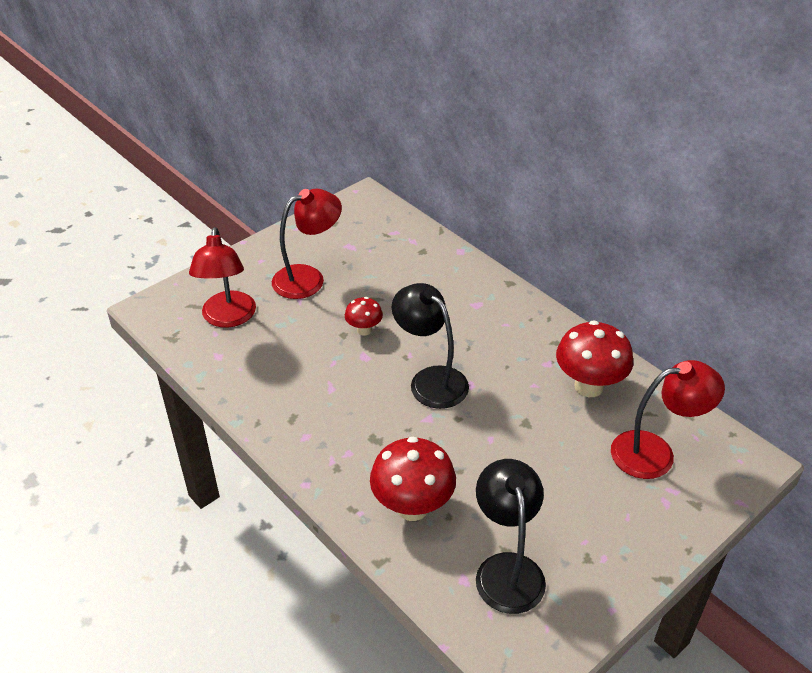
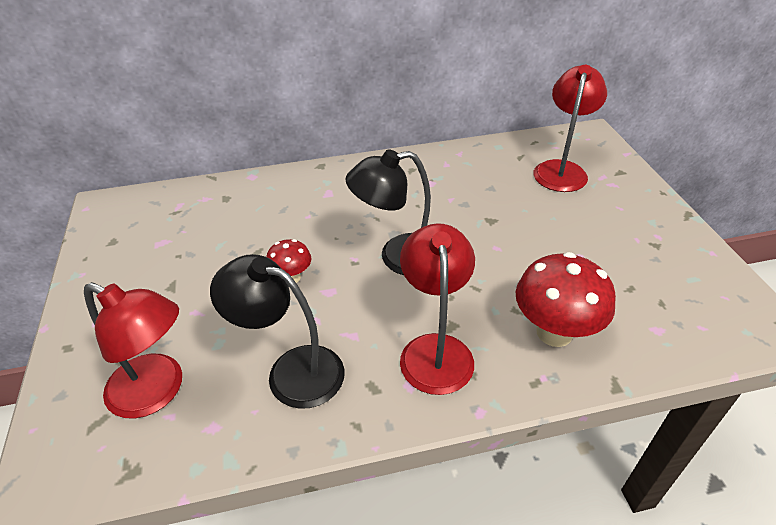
camera: 60 degrees left, 0 degrees up
(308, 278) = (171, 292): red lamp -> red lamp (435, 350)
(507, 569) = (653, 296): black lamp -> black lamp (291, 371)
(589, 386) = (472, 172): red mushroom -> none

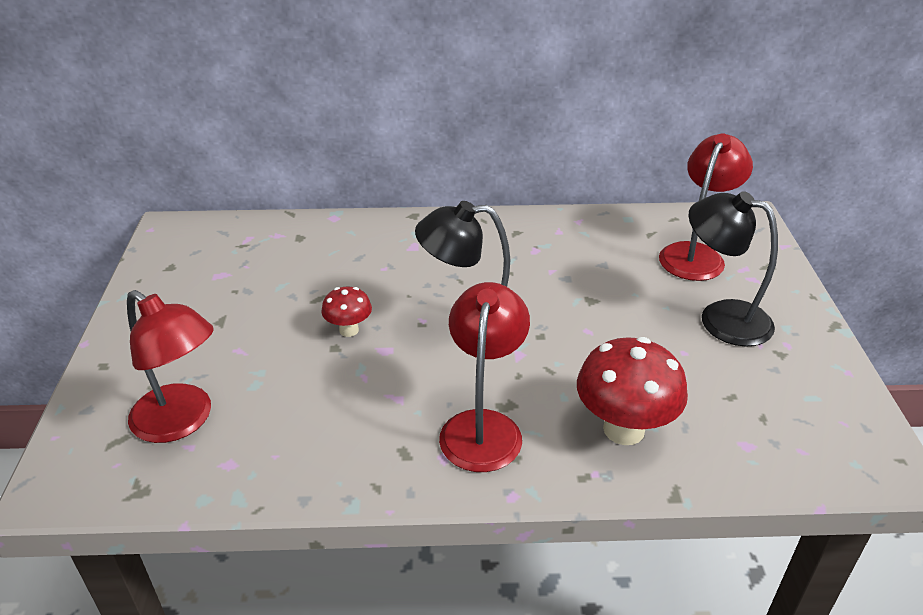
camera: 10 degrees right, 5 degrees down
(291, 371) = (323, 423): black lamp -> black lamp (721, 318)

